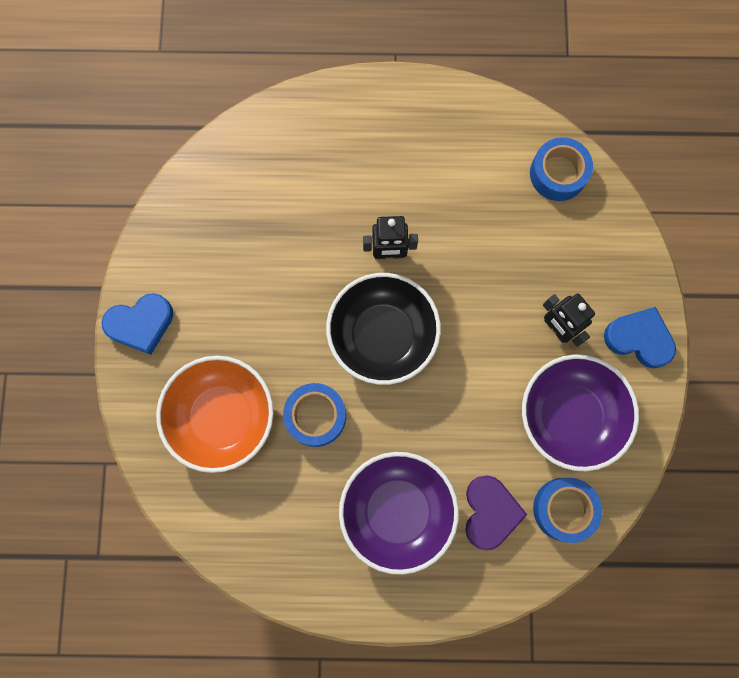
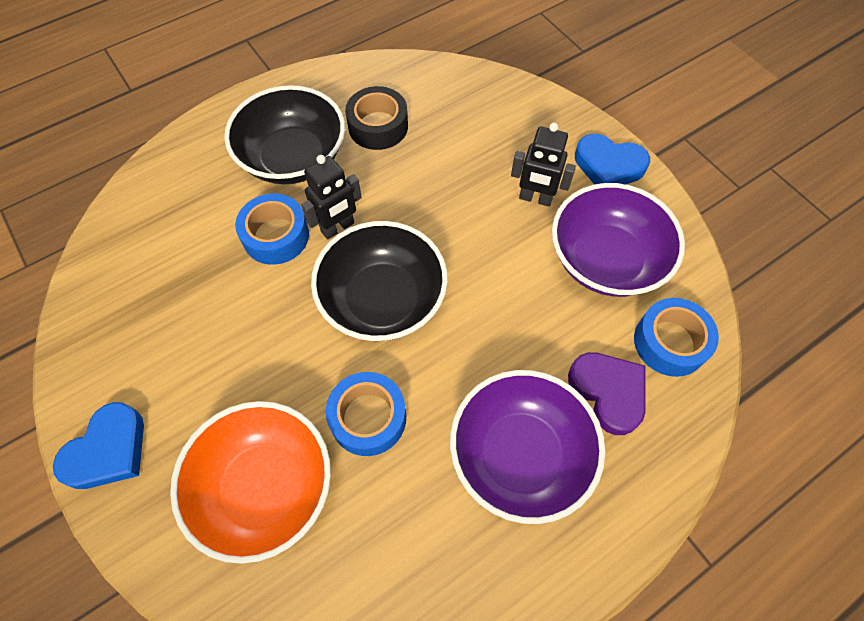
camera: 35 degrees left, 15 degrees down
(394, 168) = (293, 158): none -> black bowl
(480, 179) = (378, 126): none -> black tape
(558, 174) = (441, 87): blue tape -> blue tape (276, 236)
(639, 339) = (608, 166): blue heart -> blue heart turned 150 degrees counterclockwise

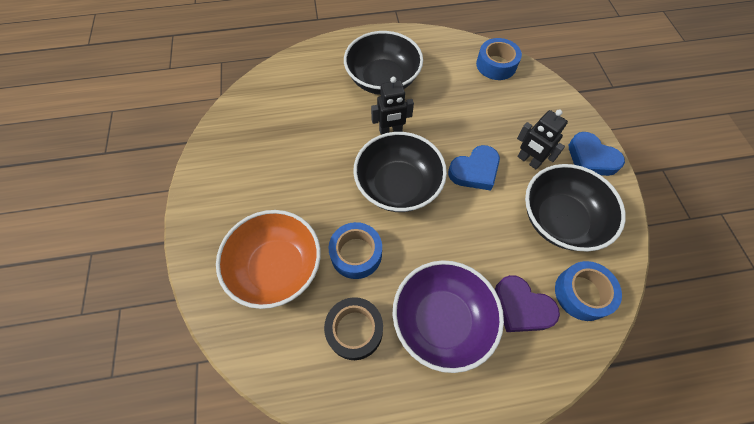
camera: 25 degrees right, 0 degrees up
(108, 450) = (202, 207): blue heart -> blue heart (475, 171)
(276, 236) = (351, 122): blue tape -> blue tape (496, 65)
(378, 126) = (444, 78): black tape -> black tape (354, 330)
(606, 260) = (560, 220): purple bowl -> black bowl
(608, 392) = (521, 307): purple heart -> purple heart turned 135 degrees clockwise

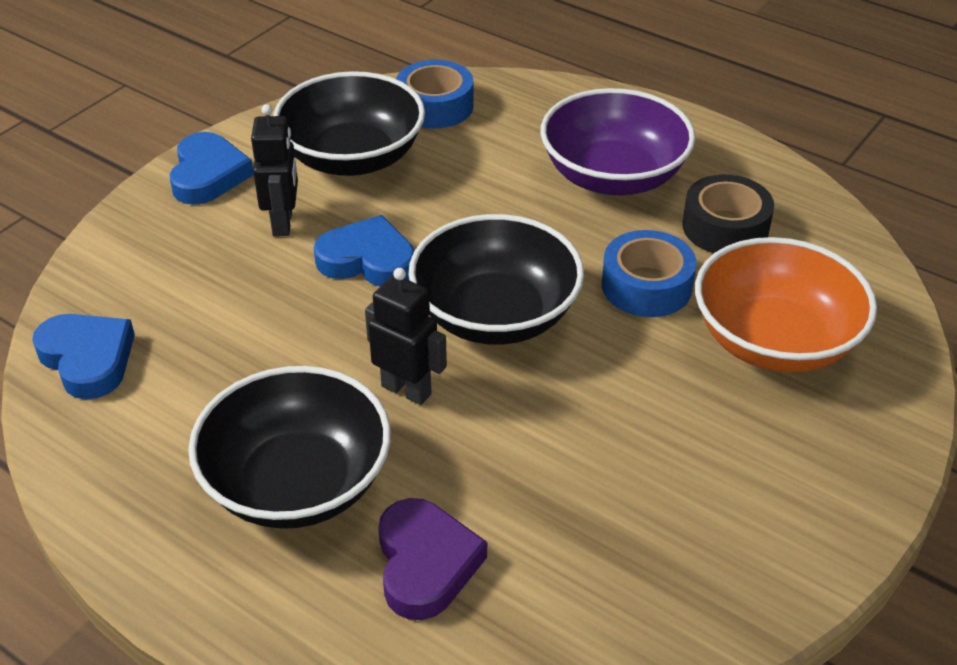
camera: 135 degrees left, 20 degrees down
(496, 65) = (87, 359): blue tape -> blue heart
(521, 307) = (513, 135): purple heart -> purple heart (425, 563)

